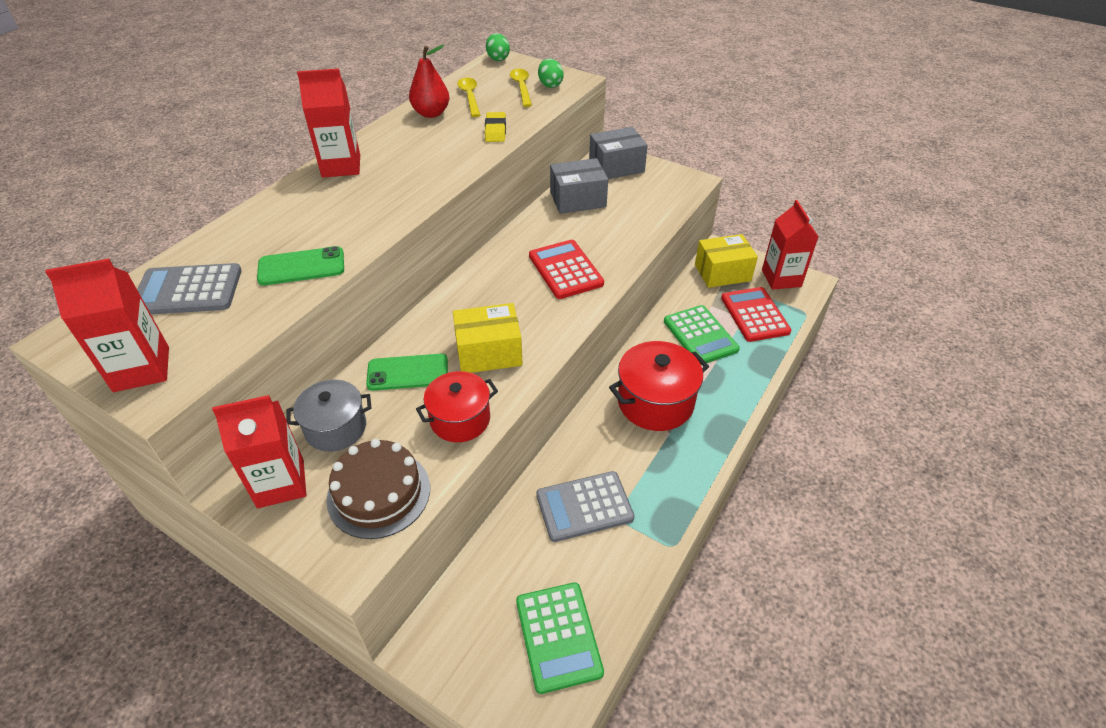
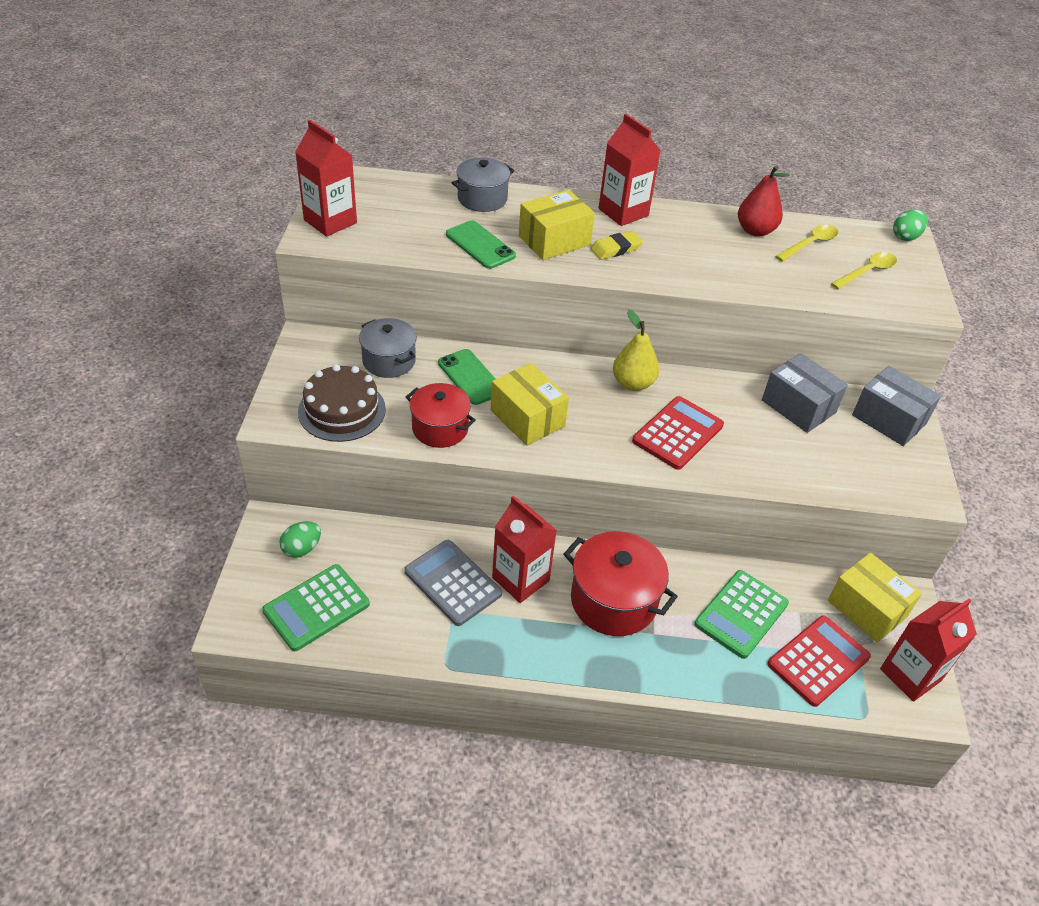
camera: 60 degrees right, 0 degrees up
(188, 291) = (416, 205): grey calculator -> none
(229, 241) = (482, 199): none -> grey pot
(280, 483) = (323, 355): red carton -> red carton (520, 579)
(341, 218) = (554, 240): none -> yellow box
(493, 272) = (633, 383): none -> yellow pear
(495, 130) = (769, 281): yellow eraser -> yellow eraser (616, 249)
(550, 85) = (896, 290): green egg -> green egg (302, 549)

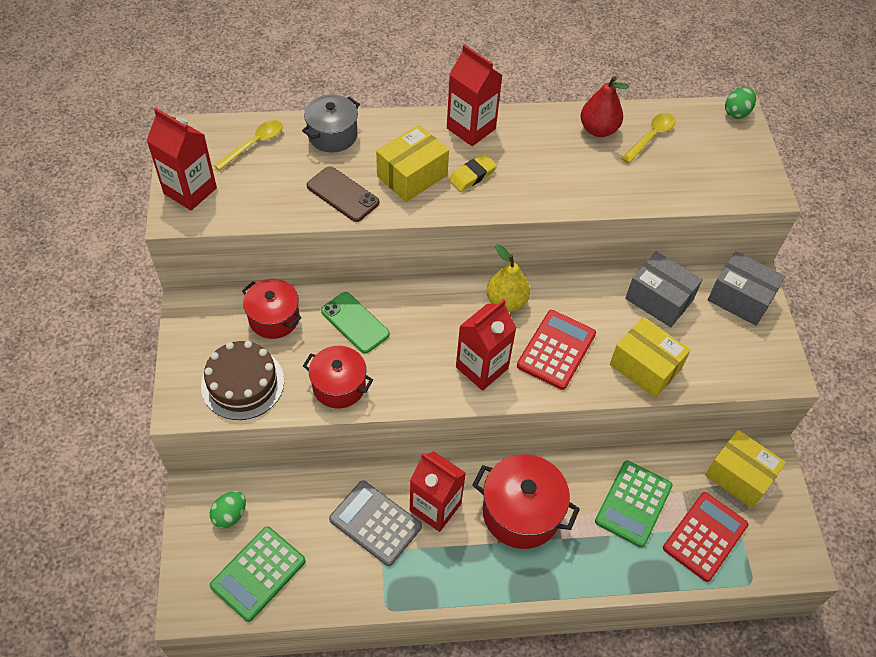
camera: 10 degrees left, 10 degrees up
(389, 361) = (274, 318): grey pot -> red pot
(480, 245) = (343, 194): green phone -> brown phone
(527, 418) = (417, 359): yellow box -> yellow box (645, 367)
(867, 272) = (707, 161): yellow spoon -> yellow spoon (254, 144)
(910, 675) = (783, 534): red carton -> red carton (482, 368)

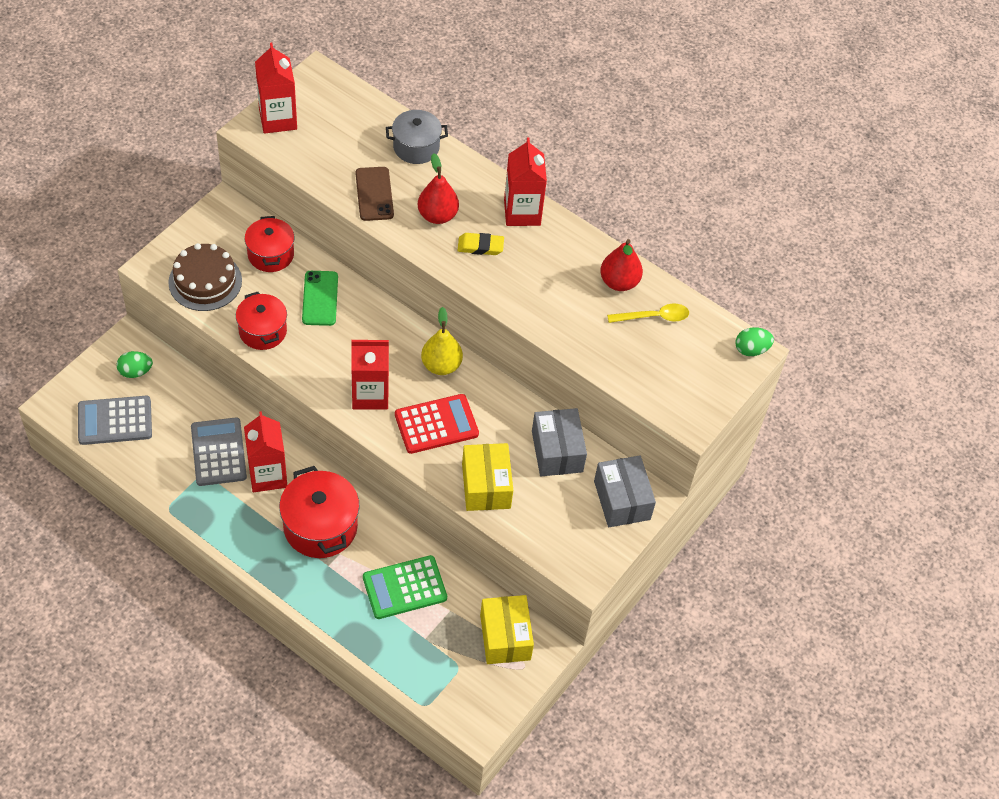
camera: 40 degrees right, 0 degrees up
(254, 144) = (355, 116): yellow spoon -> none
(258, 573) = (115, 421): green calculator -> grey calculator
(412, 175) = (437, 215): yellow box -> red pear
(705, 536) = (429, 650): red calculator -> none

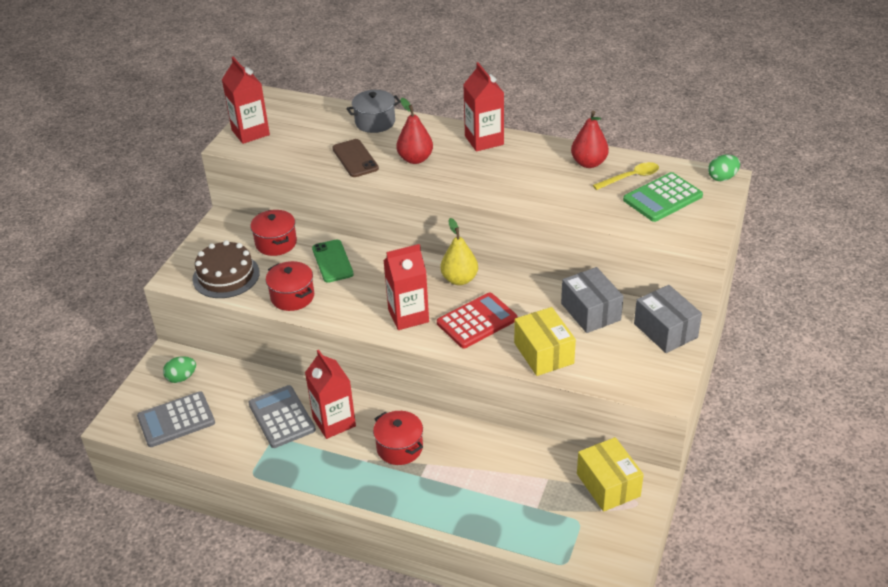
camera: 10 degrees left, 15 degrees down
(320, 527) = (399, 448): red pot -> red pot, size x0.66
(404, 588) = (498, 473): green calculator -> green calculator (662, 198)
(480, 246) = (462, 169): yellow eraser -> none

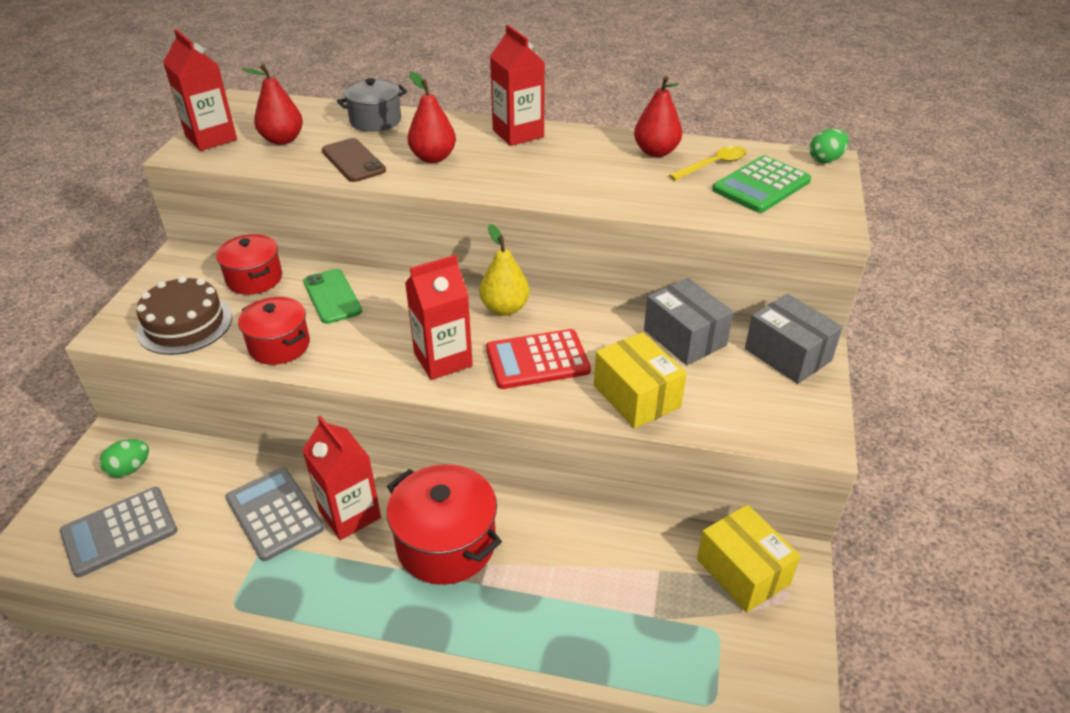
camera: 10 degrees left, 0 degrees up
(303, 137) = (282, 140): none -> red pear
(399, 448) = (446, 544): red pot -> red pot, size x1.52
(477, 321) = (537, 360): red calculator -> red calculator turned 150 degrees counterclockwise

